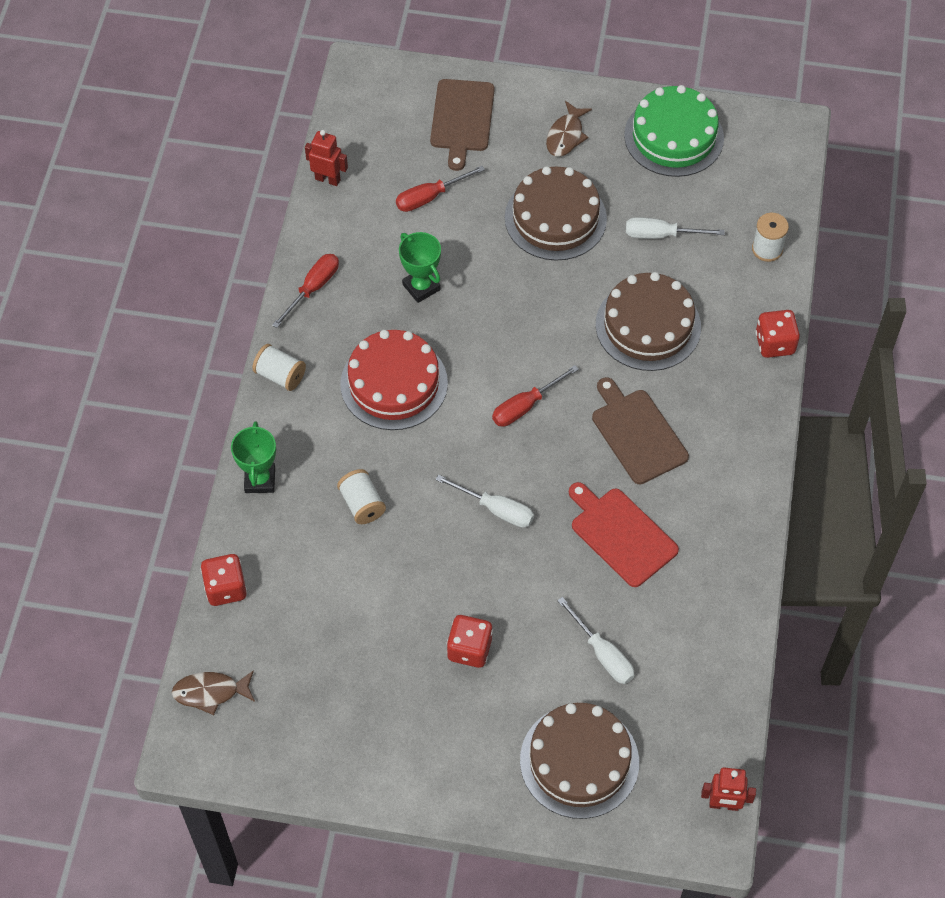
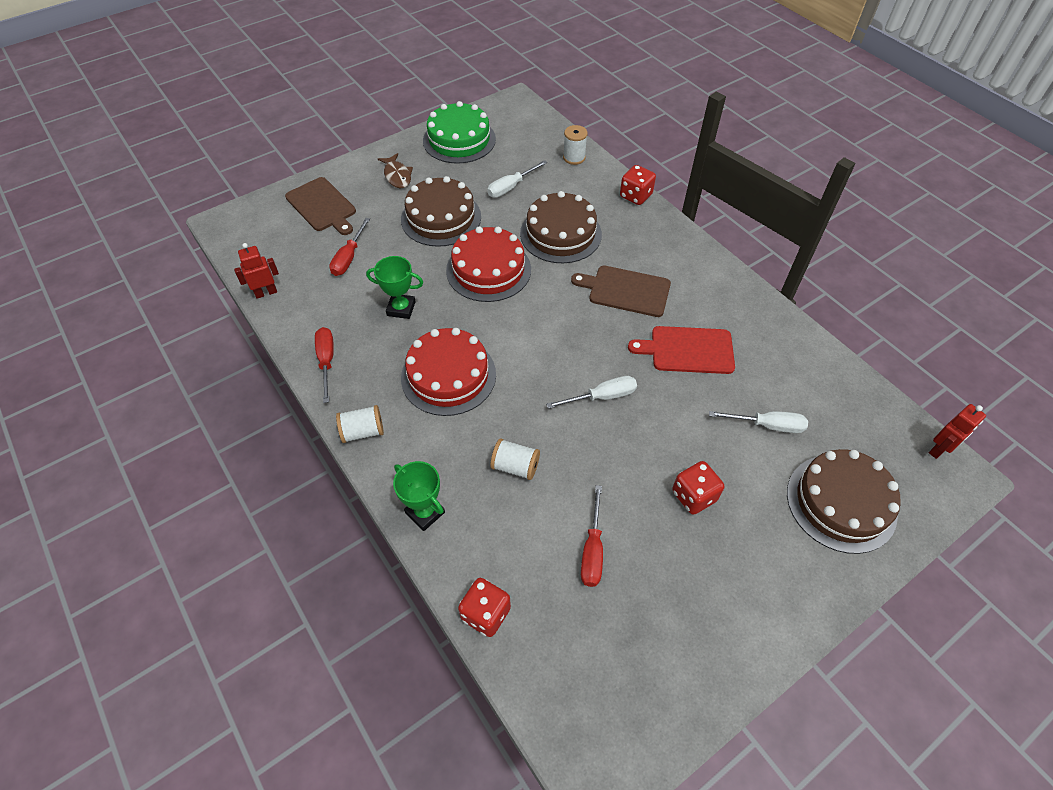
camera: 45 degrees left, 5 degrees down
(210, 692) = (563, 707): brown fish -> none
(525, 406) = (546, 325): red screwdriver -> red screwdriver (592, 550)
(537, 309) = (488, 270): none -> red cake

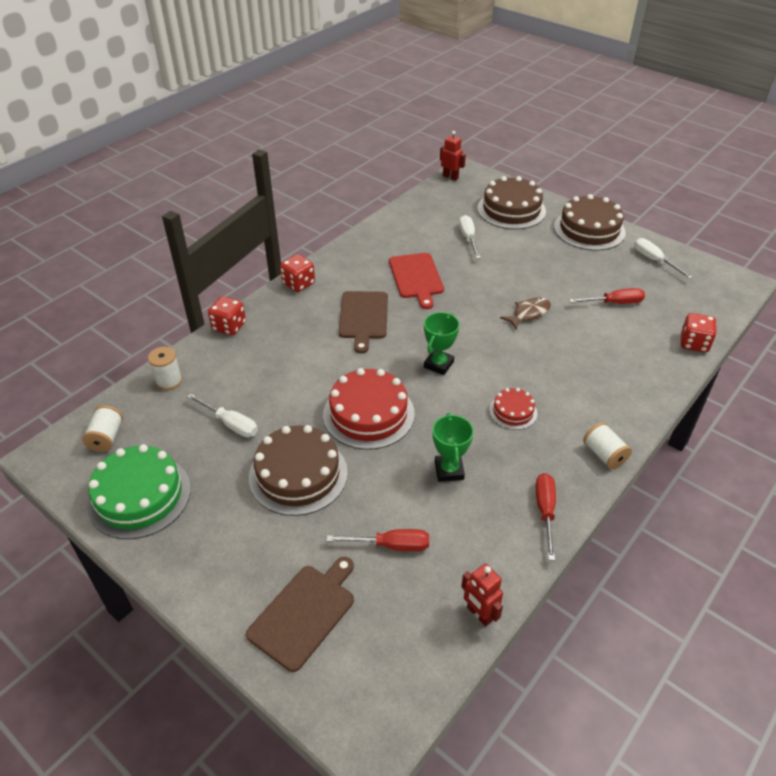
camera: 105 degrees left, 10 degrees down
(326, 361) = (545, 511): red screwdriver -> red screwdriver turned 120 degrees clockwise
(397, 176) = (225, 543): brown fish -> brown fish (528, 313)
(425, 512) = (647, 392): green trophy -> green trophy (438, 364)
(448, 375) = (513, 411): red cake -> red cake, size x0.52
(515, 466) = (576, 351): white spool -> white spool (107, 437)
(560, 234) = (299, 370): brown cake -> brown cake (589, 229)
(602, 397) = (485, 316): white screwdriver -> white screwdriver (654, 260)
(694, 496) = (544, 264): red dice -> red dice (298, 284)

